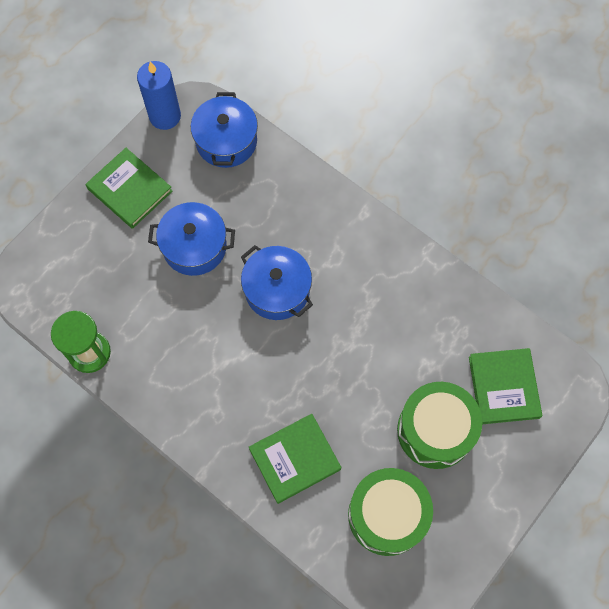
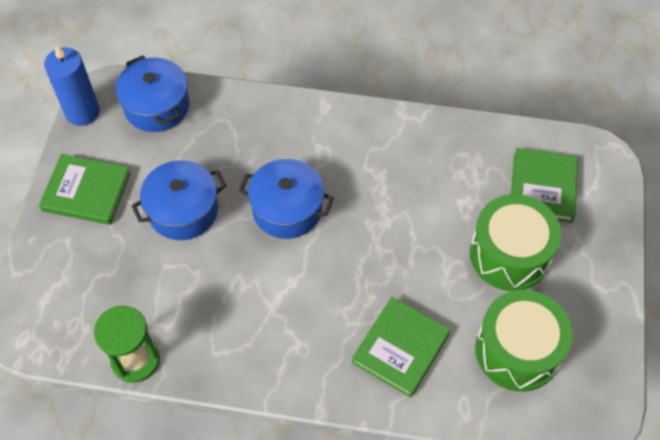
camera: 30 degrees left, 10 degrees down
(504, 387) = (543, 187): green book -> green book turned 45 degrees clockwise

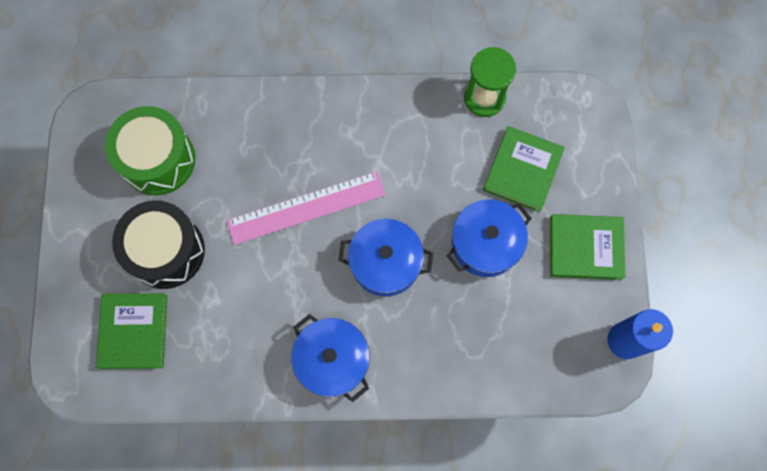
camera: 170 degrees right, 15 degrees up
(156, 106) = (550, 362): blue pot -> blue pot (332, 360)
(358, 273) = (306, 207): none -> pink ruler
(401, 348) = (260, 145): green book -> green book (522, 170)
(509, 254) = (166, 251): green drum -> black drum

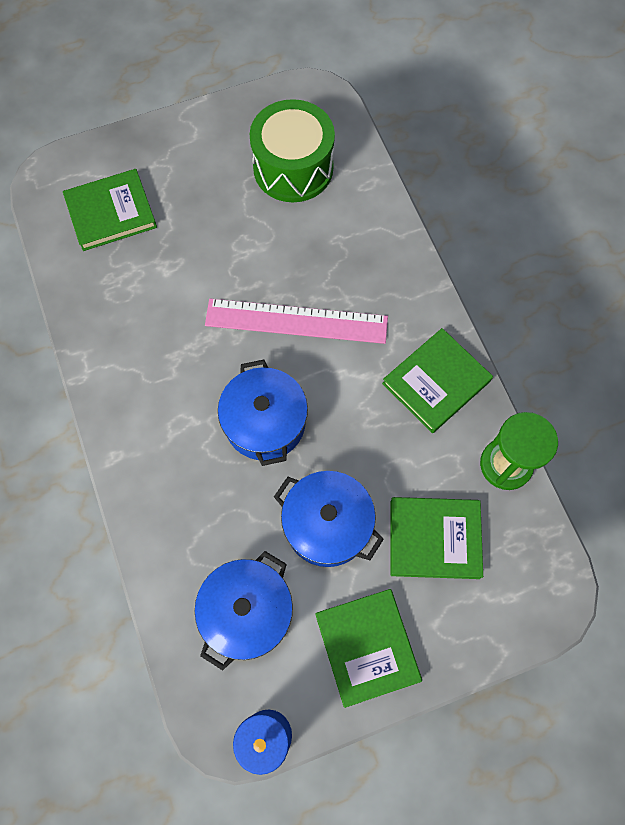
camera: 70 degrees right, 5 degrees down
(166, 251) = (201, 210): black drum -> none
(306, 207) = (296, 321): pink ruler -> pink ruler turned 45 degrees counterclockwise
(332, 360) = (139, 405): blue pot -> blue pot (247, 612)
(401, 121) = (436, 382): none -> green book

